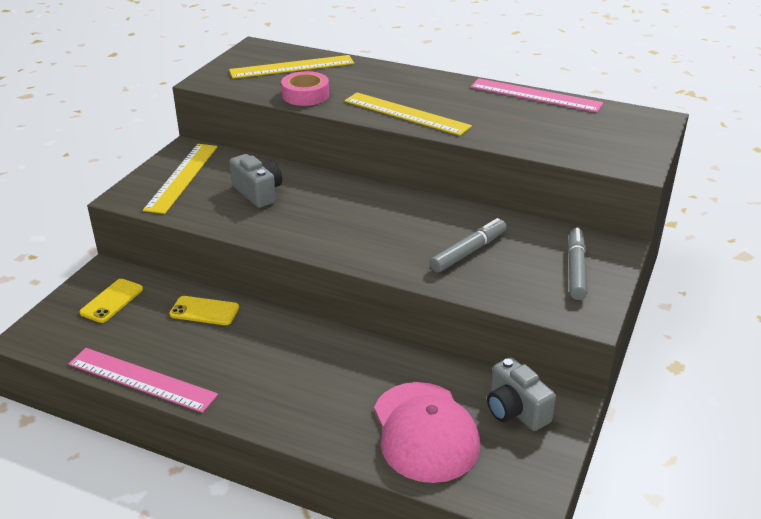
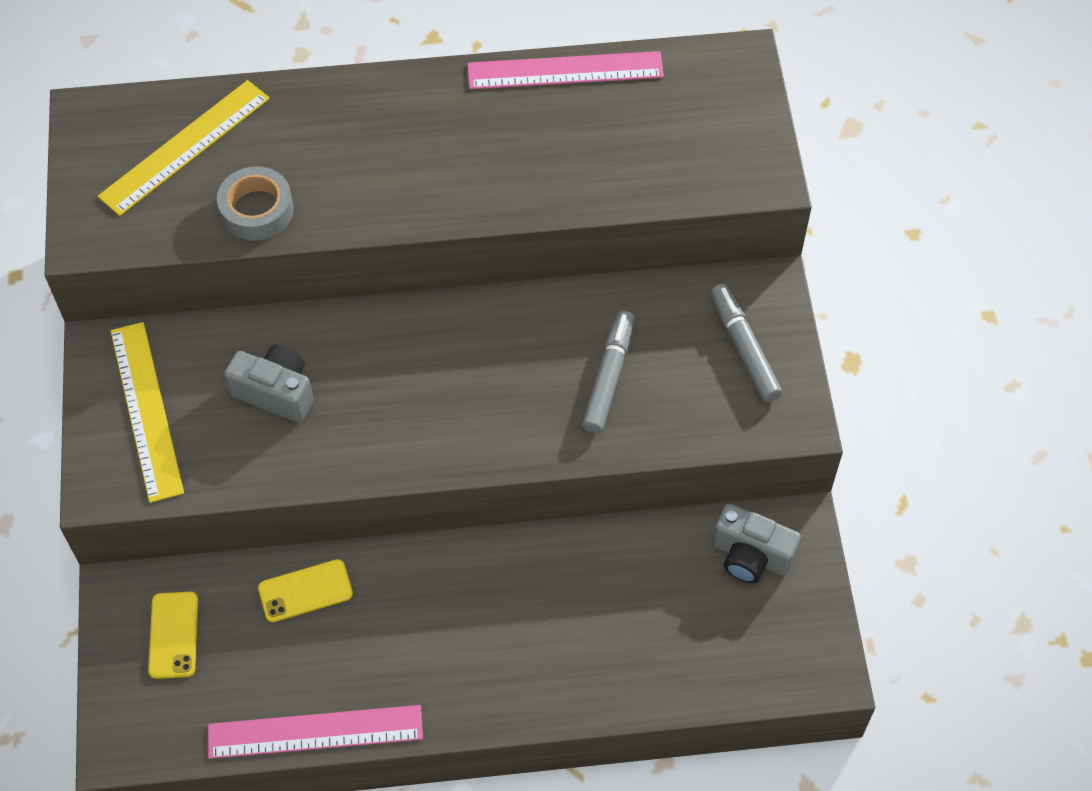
camera: 30 degrees left, 25 degrees up
(305, 95) = (257, 210): pink tape -> grey tape
(406, 113) = (423, 192): yellow ruler -> none
(425, 432) = (676, 635): pink cap -> none

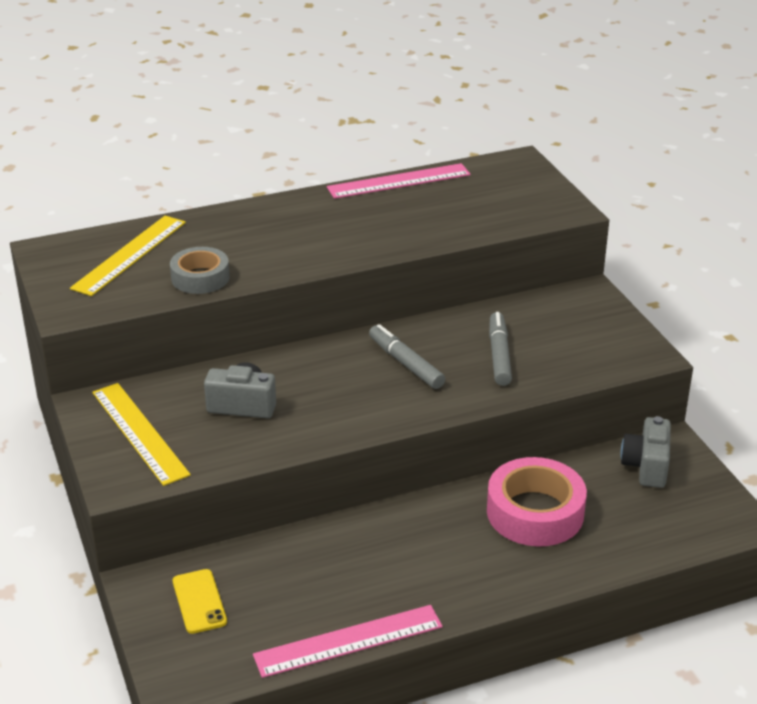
camera: 15 degrees left, 25 degrees down
(305, 591) = (302, 552): yellow phone -> none
(589, 596) = (535, 512): none -> pink tape
(744, 348) = (590, 324): grey marker -> grey marker (405, 363)
(751, 556) = (646, 466): grey camera -> grey camera turned 90 degrees clockwise

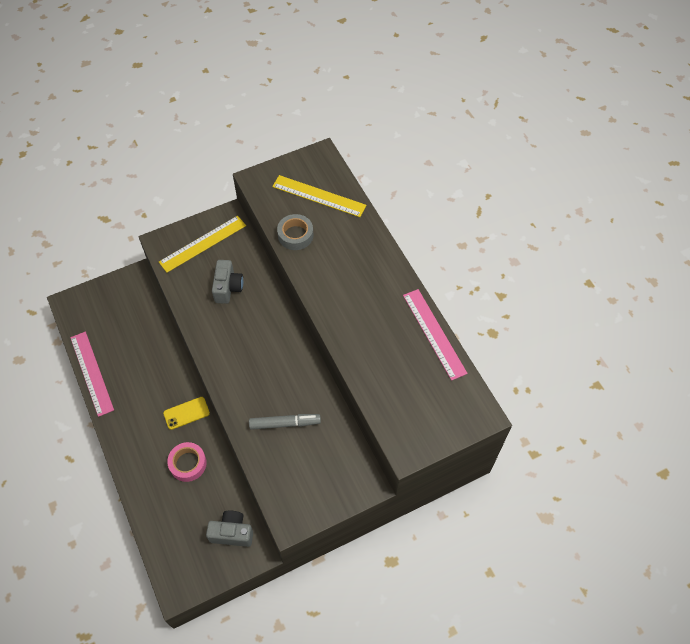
camera: 85 degrees right, 25 degrees up
(199, 601) = (123, 303): yellow phone -> yellow phone (186, 413)
(405, 363) = (272, 369): grey marker -> none
(535, 512) = (188, 463): pink tape -> pink tape, size x0.63

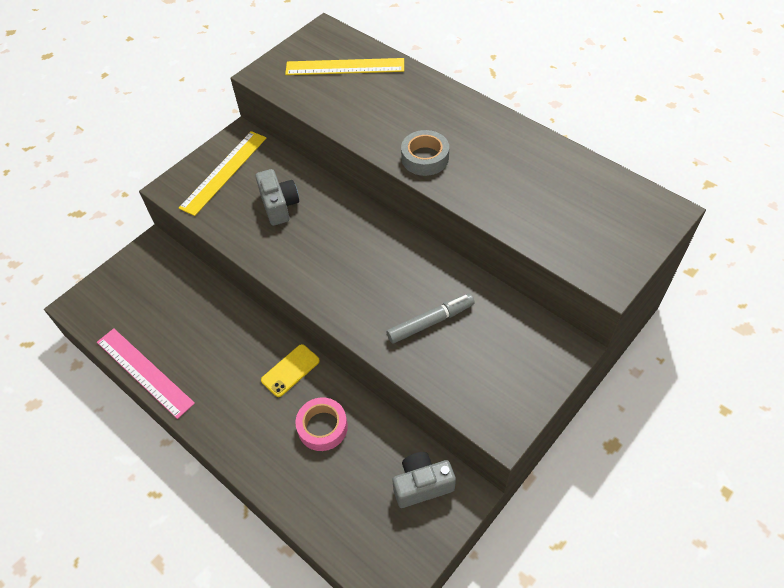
camera: 20 degrees left, 5 degrees down
(295, 235) = (340, 111): grey tape -> grey tape (425, 158)
(434, 333) = (559, 151): pink ruler -> none

